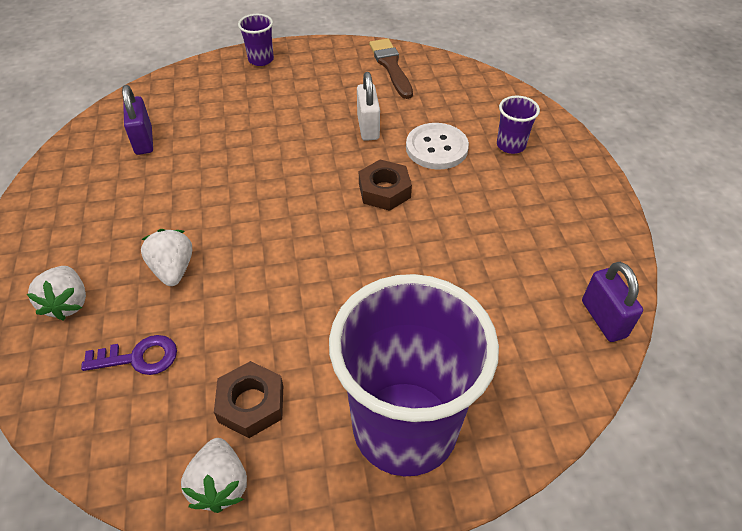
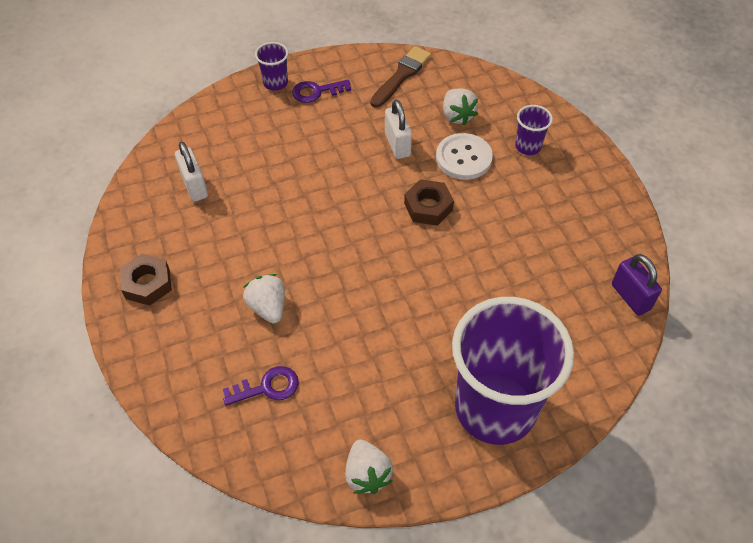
camera: 10 degrees left, 5 degrees up
(68, 303) = (188, 351): white strawberry -> white strawberry (457, 116)
(144, 141) = (194, 186): purple padlock -> white padlock
(251, 404) = (371, 409): brown nut -> brown nut (147, 283)
(299, 71) = (316, 92): none -> purple key
(391, 66) = (401, 75): brown brush -> brown brush turned 60 degrees clockwise

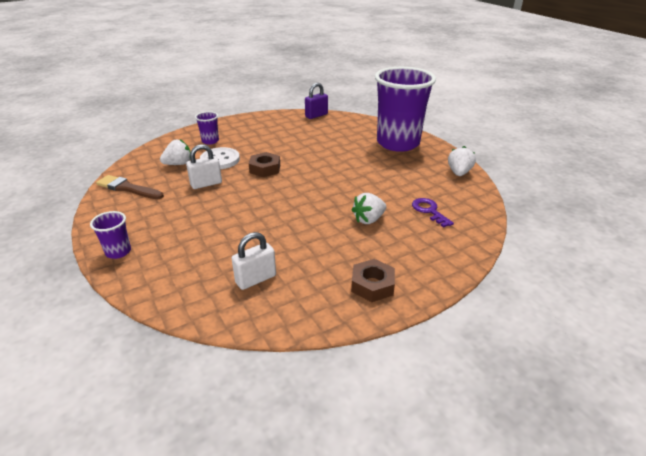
camera: 100 degrees left, 20 degrees down
(316, 92) = (137, 226): purple key -> none
(367, 474) = (459, 173): white strawberry -> white strawberry turned 45 degrees counterclockwise

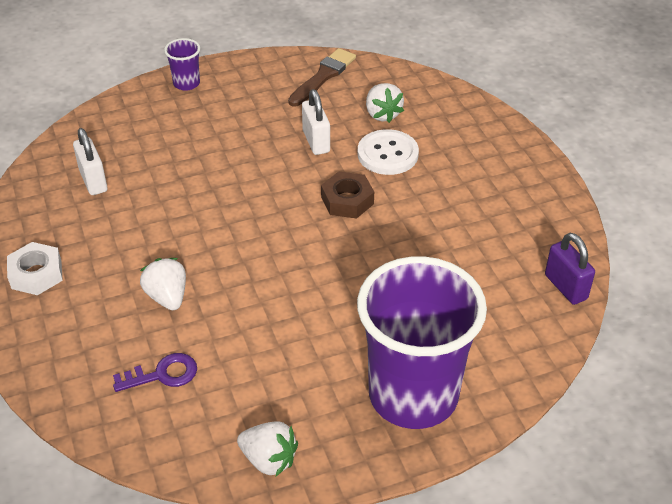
camera: 100 degrees right, 10 degrees up
(210, 141) = (458, 143): purple cup -> none
(372, 285) = (36, 274): brown nut -> white nut

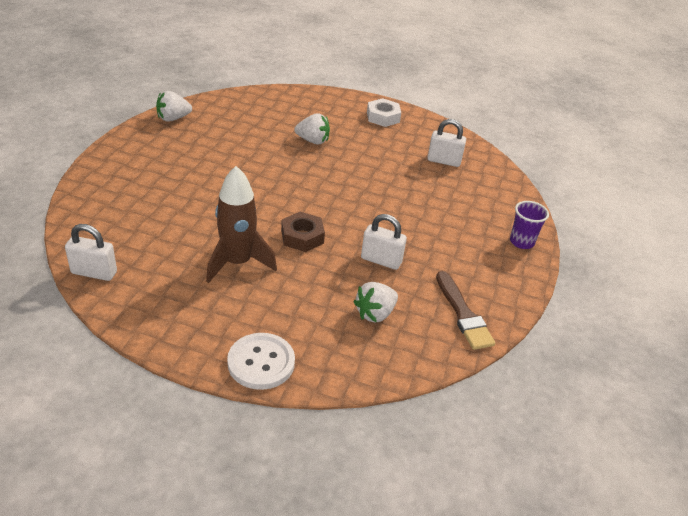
camera: 125 degrees right, 5 degrees down
(162, 374) = (264, 118): purple key -> none
(382, 114) = (375, 313): white strawberry -> white strawberry turned 60 degrees counterclockwise
(387, 154) = (324, 284): white button -> white button (261, 362)
(413, 395) = (133, 170): purple cup -> none
(432, 215) = (237, 263): none -> brown rocket
(565, 287) = (94, 272): purple padlock -> white padlock

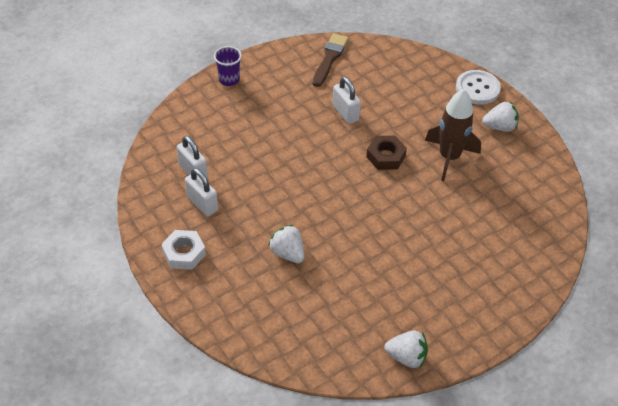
camera: 140 degrees left, 10 degrees up
(94, 272) = (557, 196): white padlock -> white padlock (202, 204)
(375, 313) = (385, 83): white strawberry -> white strawberry (499, 127)

